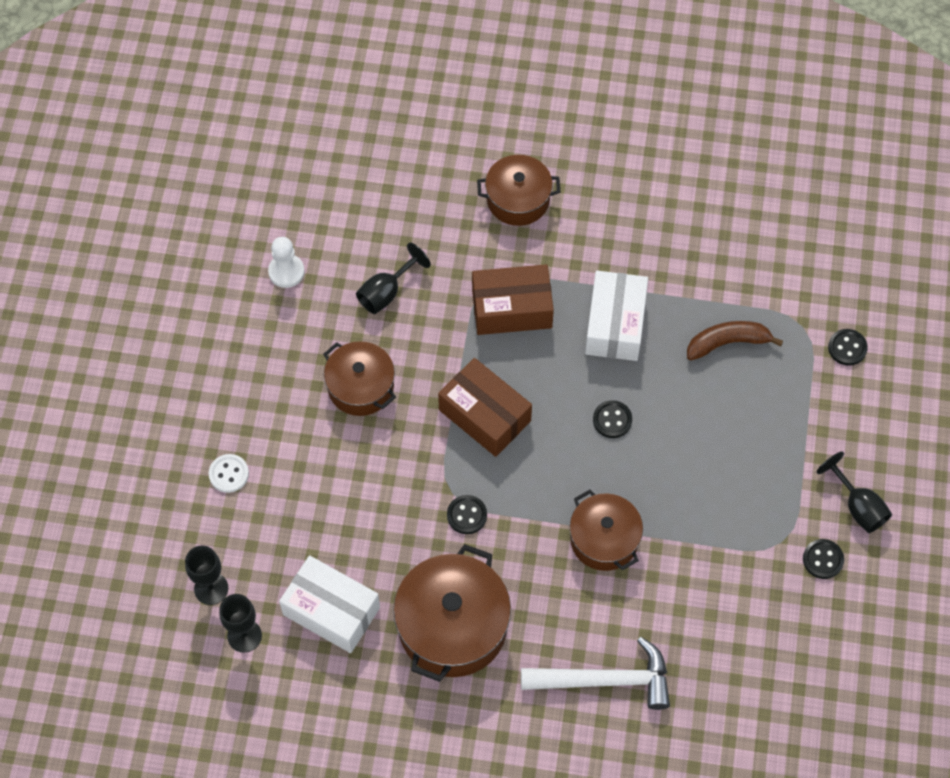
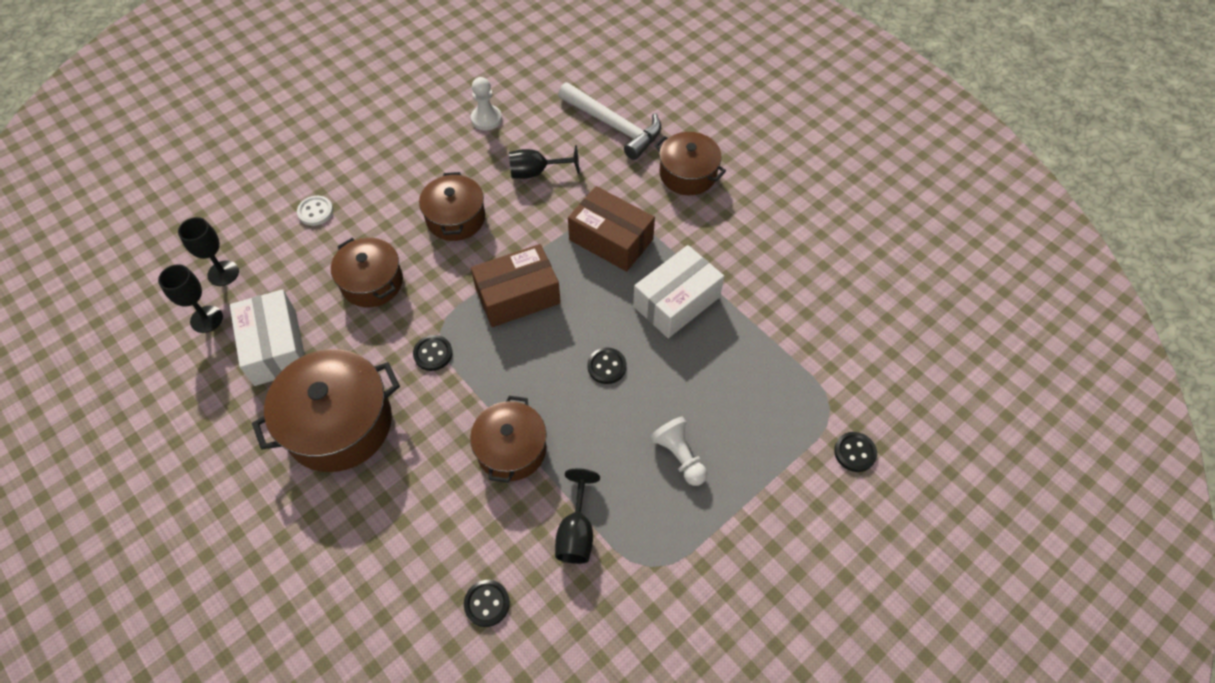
camera: 40 degrees right, 5 degrees down
(351, 497) = (372, 282): none -> brown pot
(484, 415) = (517, 296): brown box -> brown box turned 75 degrees clockwise
(605, 680) = (400, 560): white hammer -> white hammer (614, 126)
(727, 343) = (754, 376): brown banana -> none
(729, 447) = (679, 456): none -> white pawn
(823, 559) = (672, 611): black button -> black button (487, 603)
(858, 506) = (746, 591): black goblet -> black goblet (576, 532)

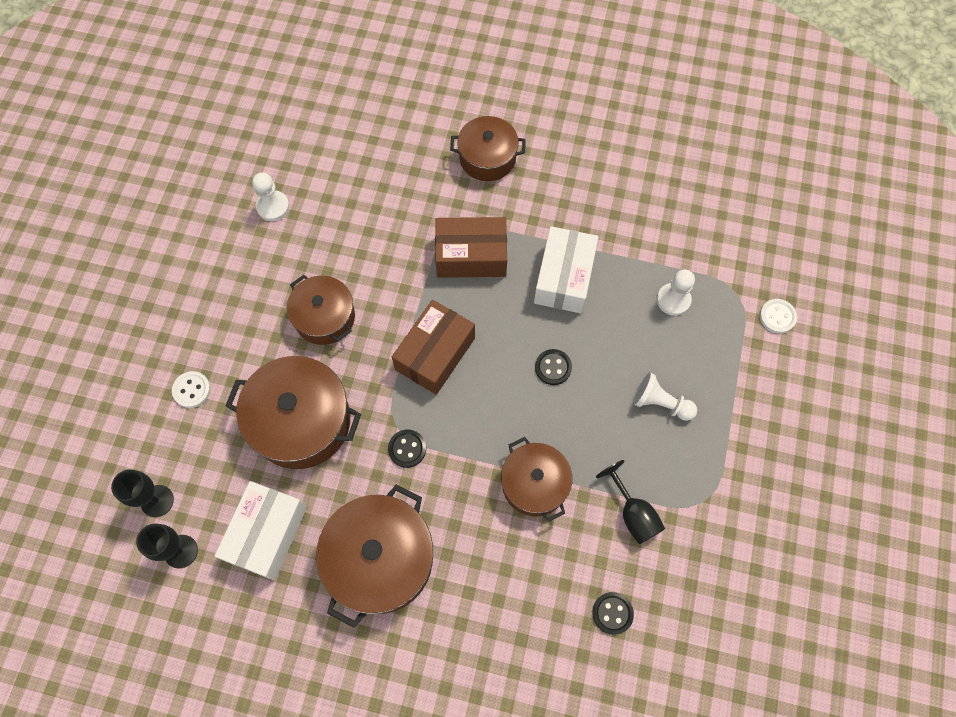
camera: 35 degrees left, 10 degrees up
(275, 347) = (267, 533): white box -> white box turned 75 degrees clockwise
(372, 282) = (301, 421): brown pot -> brown pot, size x1.55
(536, 172) = (360, 232): black goblet -> none
(614, 126) = (391, 148): white hammer -> none
(762, 377) = (673, 300): none -> white pawn
(854, 452) = (777, 317): black button -> white button

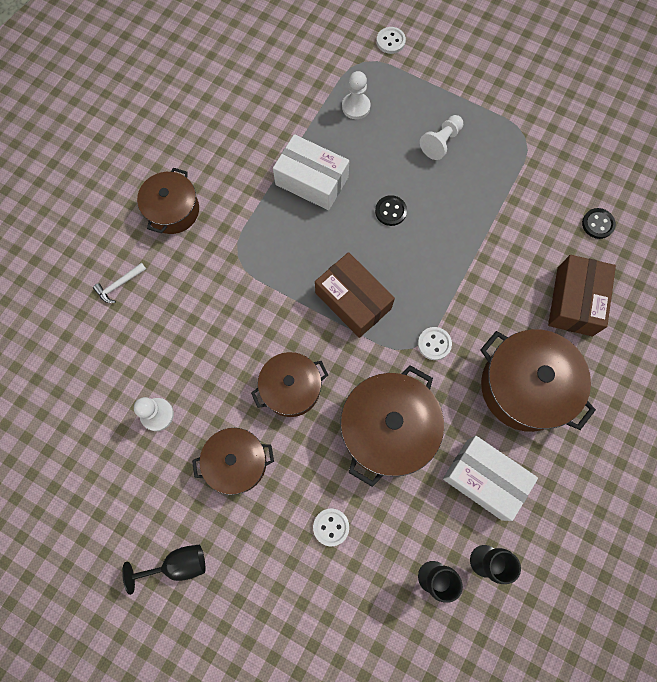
camera: 75 degrees left, 5 degrees up
(395, 136) = (119, 284): none -> white hammer
(407, 449) = (434, 344): black button -> white button
(471, 256) = (268, 248): brown box -> brown box (574, 301)
(534, 484) = (486, 252): brown pot -> brown pot (236, 463)
(633, 513) = (524, 188): black goblet -> black goblet (177, 564)

